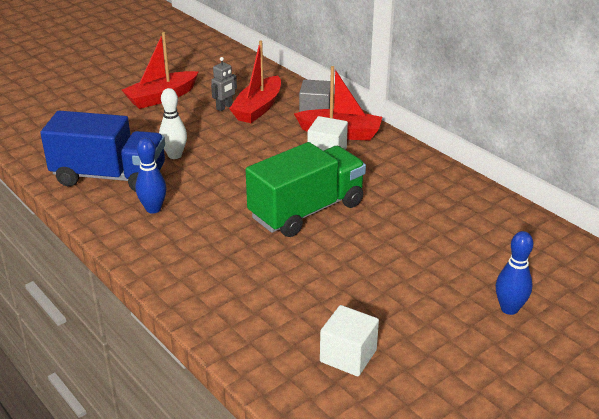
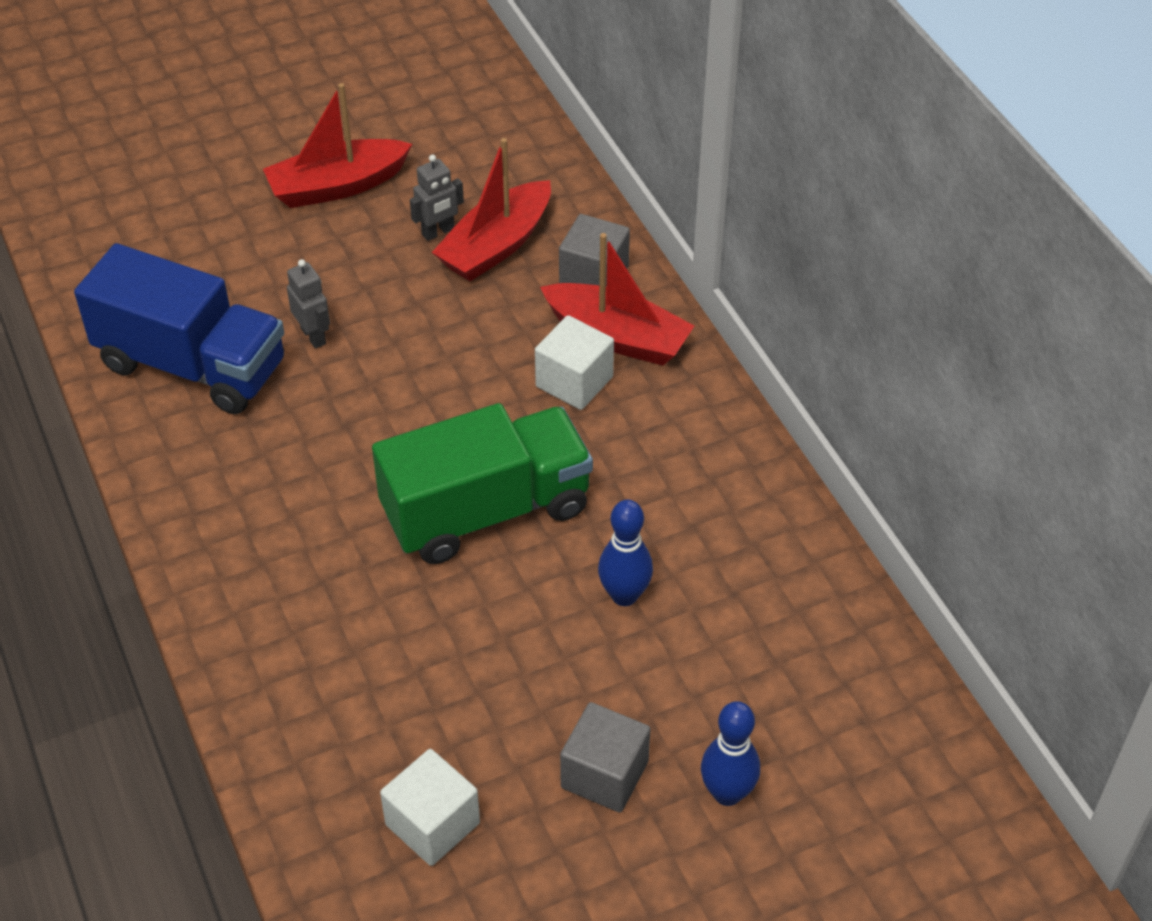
camera: 15 degrees right, 15 degrees up
(153, 209) = (239, 454): blue bowling pin -> blue bowling pin (624, 595)
(175, 155) = (313, 336): white bowling pin -> grey robot
(436, 313) = (604, 774): none -> grey cube

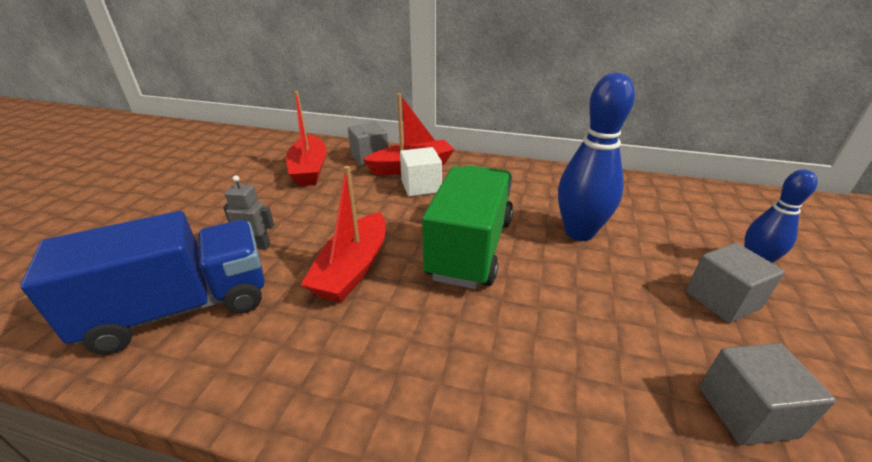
camera: 50 degrees left, 15 degrees down
(337, 186) = (186, 190): red boat -> red boat (353, 269)
(432, 824) = (746, 411): white cube -> grey cube
(438, 232) = (272, 179): grey robot -> none
(624, 595) = (579, 232): blue bowling pin -> blue bowling pin, size x1.66

